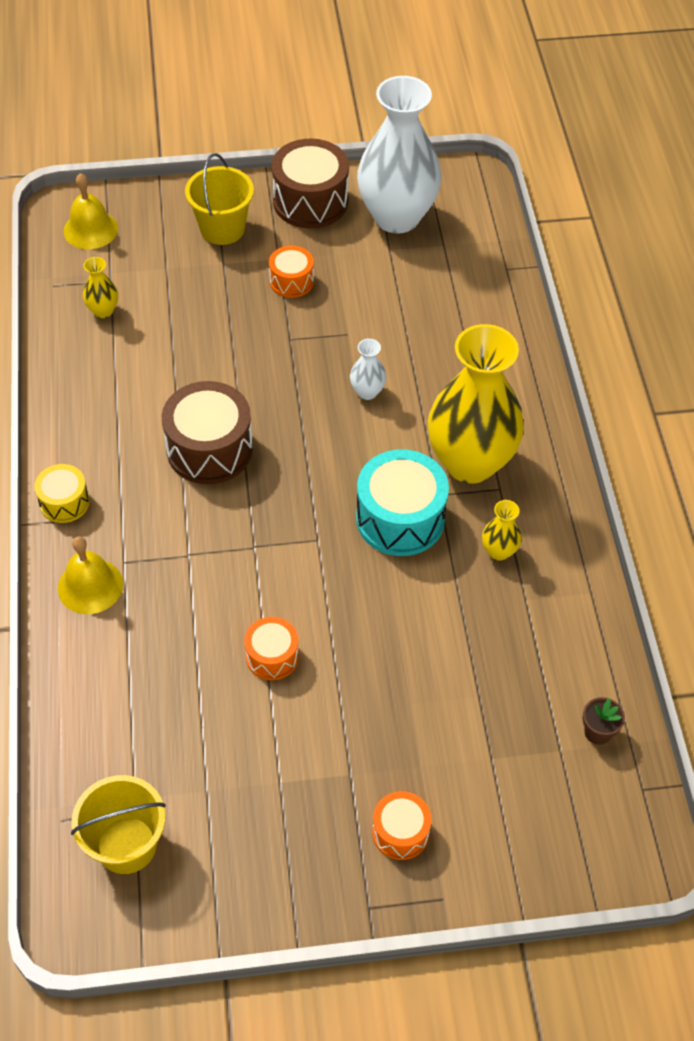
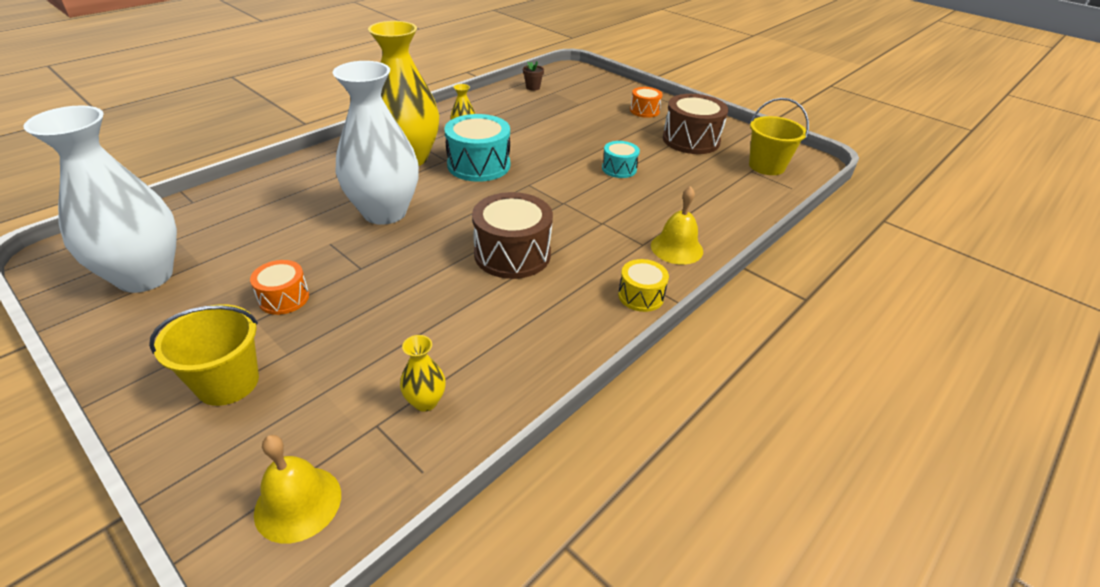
camera: 130 degrees left, 15 degrees down
(272, 656) = (619, 169): orange drum -> turquoise drum
(310, 201) = (142, 340): brown drum -> brown drum (691, 140)
(367, 392) = (385, 212): white vase -> white vase, size x2.48

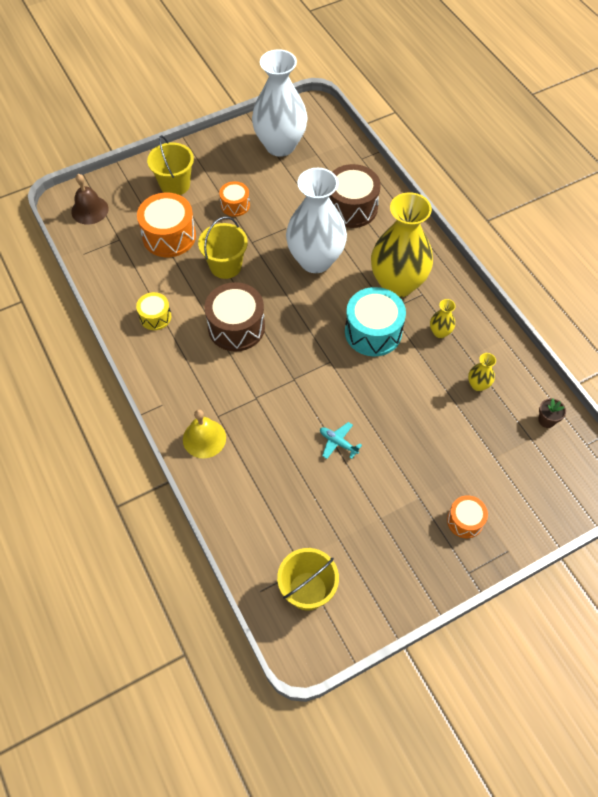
camera: 110 degrees right, 20 degrees up
(298, 503) = (89, 210): yellow bell -> brown bell
(360, 358) = (169, 236): none -> orange drum
(411, 283) = (225, 266): none -> yellow bucket
(425, 401) = (124, 260): yellow vase -> yellow vase (478, 385)
(619, 169) = (338, 443): turquoise drum -> turquoise plane
(641, 296) = (161, 391): yellow drum -> yellow drum (155, 317)
(691, 140) = (382, 539): brown drum -> brown drum (351, 207)

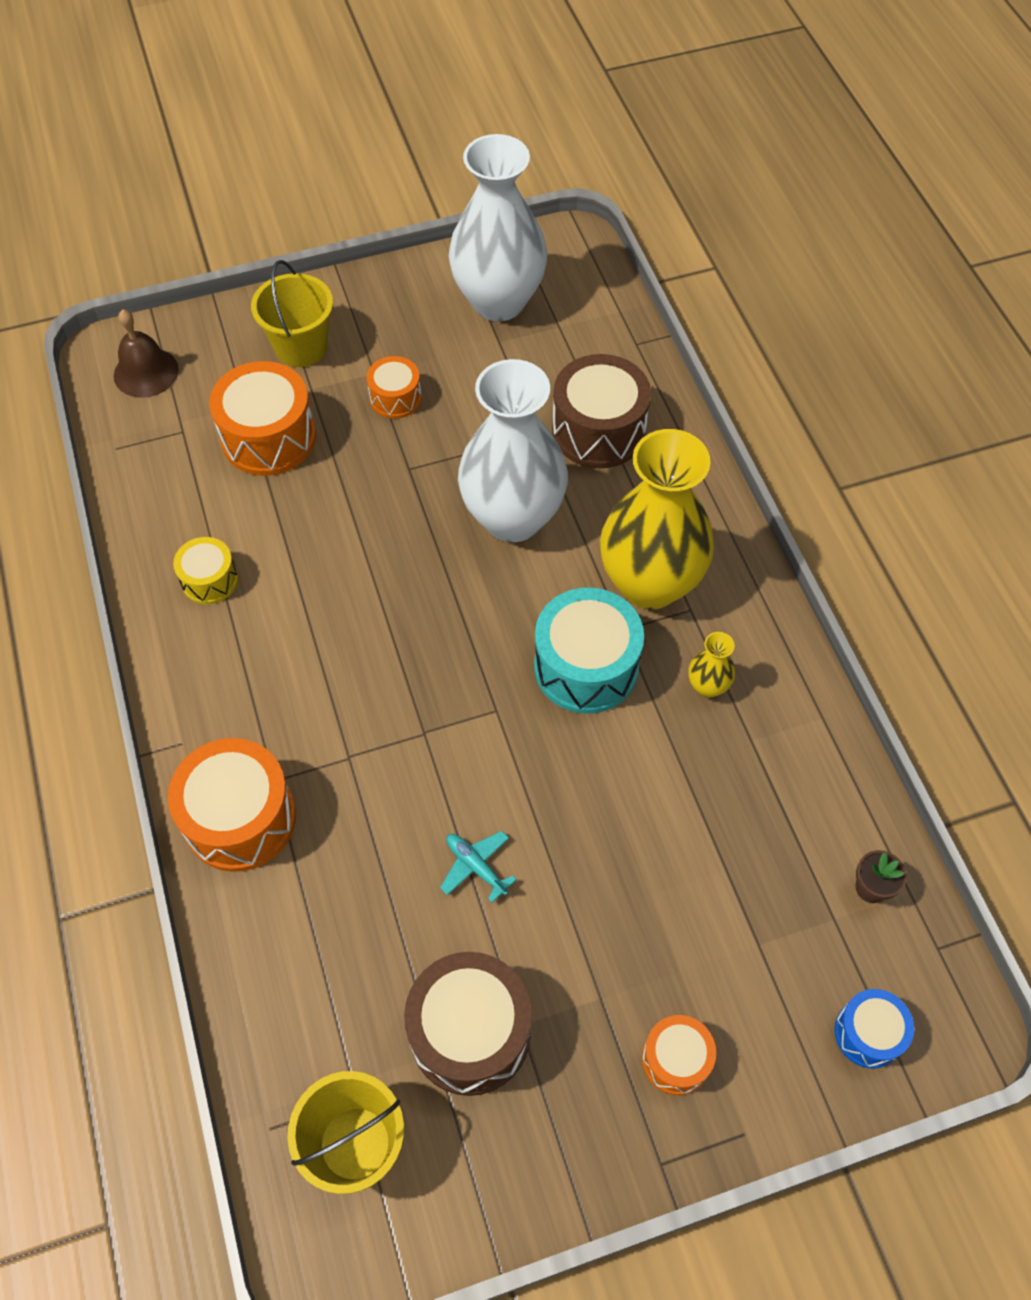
camera: 10 degrees right, 0 degrees up
(204, 438) = (240, 818): yellow bell -> orange drum
(225, 266) = (353, 505): yellow bucket -> none
(236, 327) = (345, 620): brown drum -> brown drum (470, 1032)
(478, 385) = (756, 798): yellow vase -> none
(560, 491) = (868, 1033): none -> blue drum

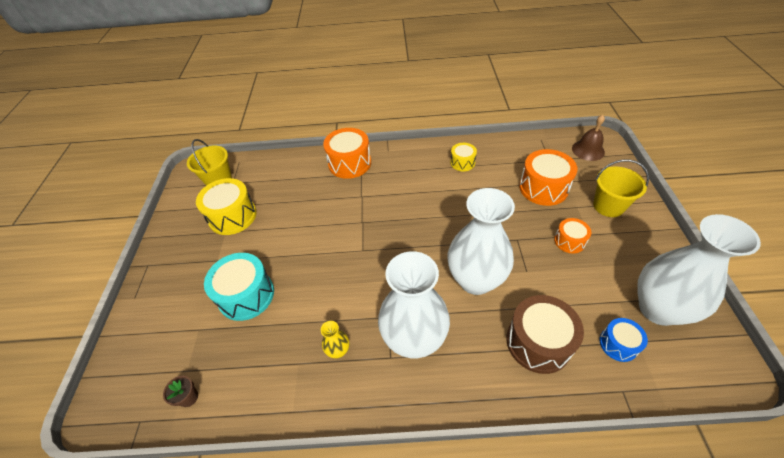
camera: 110 degrees right, 10 degrees down
(470, 1032) = (232, 216): brown drum -> yellow drum
(476, 866) = (294, 229): turquoise plane -> none
(586, 666) = (372, 293): turquoise drum -> turquoise drum (246, 295)
(650, 584) = (414, 339): yellow vase -> white vase
(676, 1059) = (177, 281): orange drum -> none
(868, 1033) = (130, 365): blue drum -> blue drum (618, 344)

